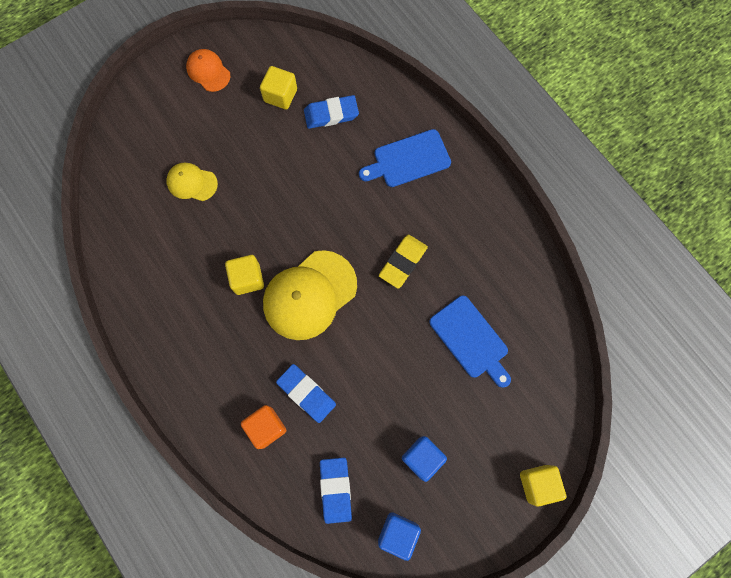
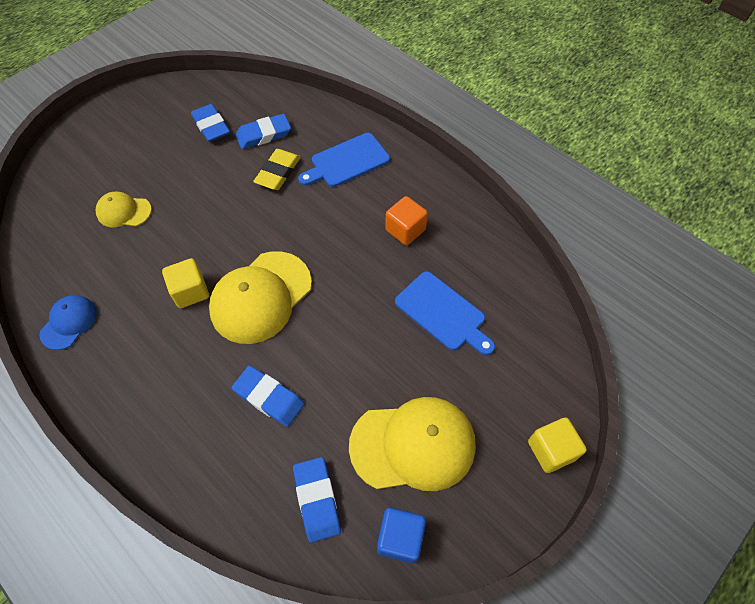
camera: 10 degrees left, 15 degrees down
(140, 292) = (69, 323): none -> blue cap
(208, 71) = (136, 116): orange cap -> none
(266, 427) = (225, 442): orange cube -> orange cube (405, 230)
(280, 95) = (211, 126): yellow cube -> blue eraser
(403, 262) = (357, 251): yellow eraser -> yellow eraser (278, 172)
(422, 458) = (413, 445): blue cube -> yellow cap

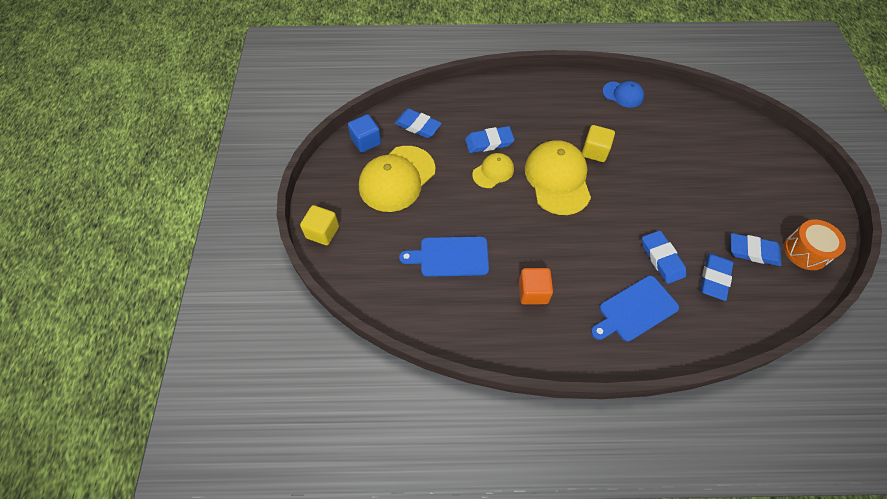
camera: 135 degrees right, 0 degrees up
(69, 323) = (623, 94): blue cap -> blue cap turned 45 degrees counterclockwise
(124, 211) = (695, 156): yellow cap -> yellow cap (493, 172)
(179, 100) = (806, 251): none -> orange drum
(278, 172) = (662, 259): yellow eraser -> blue eraser
(347, 162) = (635, 310): blue cutting board -> blue cutting board turned 135 degrees counterclockwise

